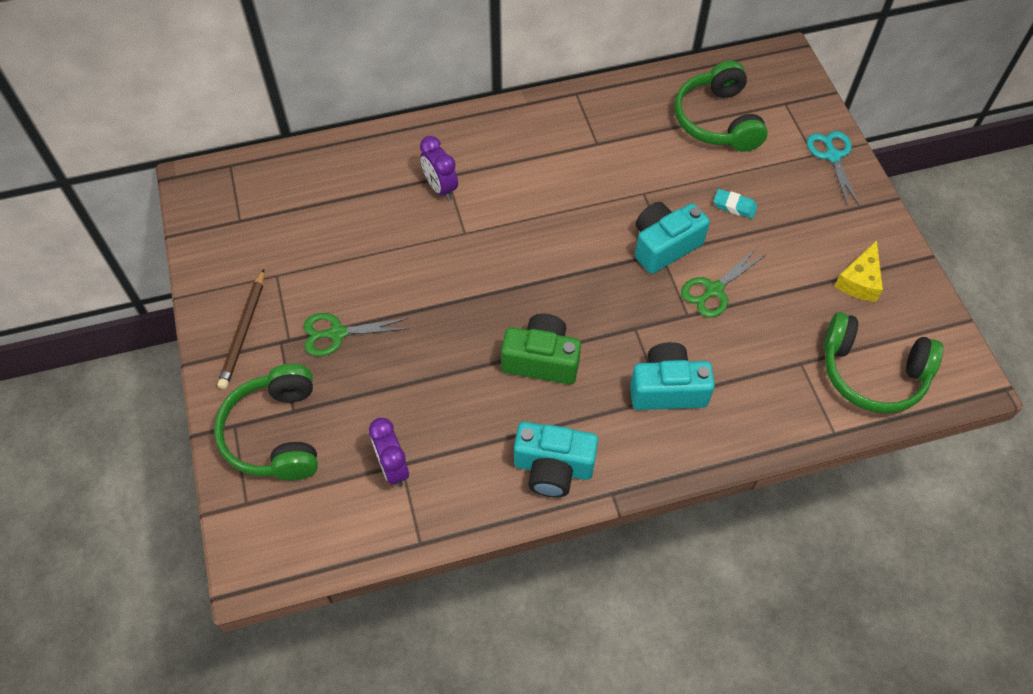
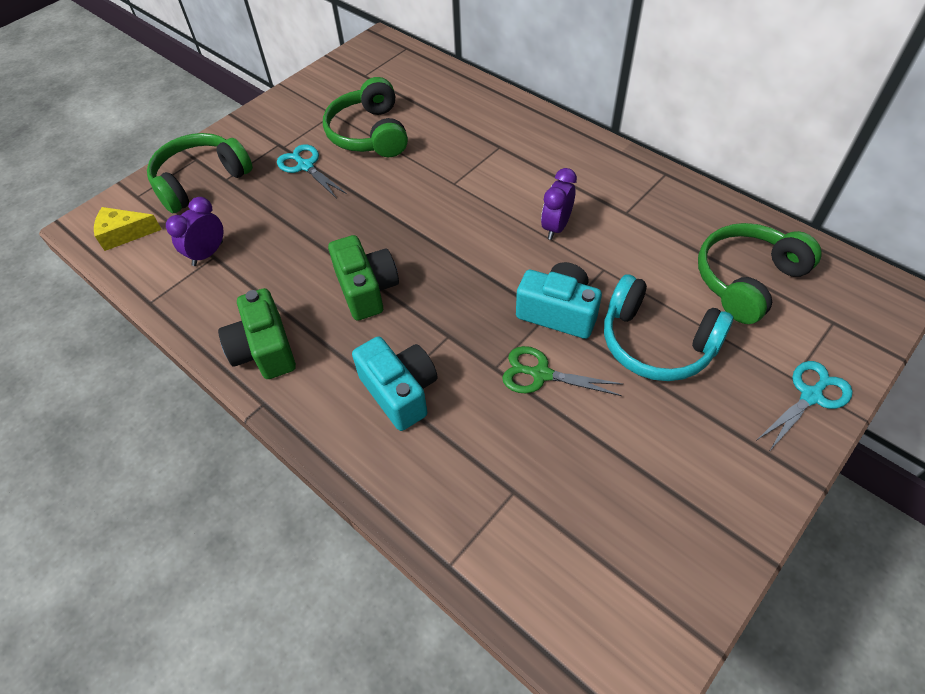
camera: 60 degrees right, 5 degrees down
(243, 331) = (274, 124): brown pencil -> none
(337, 333) = (305, 166): green scissors -> turquoise scissors
(440, 188) = (484, 149): purple clock -> purple clock (556, 227)
(553, 468) = (264, 350): turquoise camera -> green camera
(734, 206) = (656, 343): turquoise eraser -> turquoise headphones
(859, 281) = (667, 500): yellow cheese -> yellow cheese (124, 234)
(872, 373) = (554, 569): green headphones -> green headphones (369, 134)

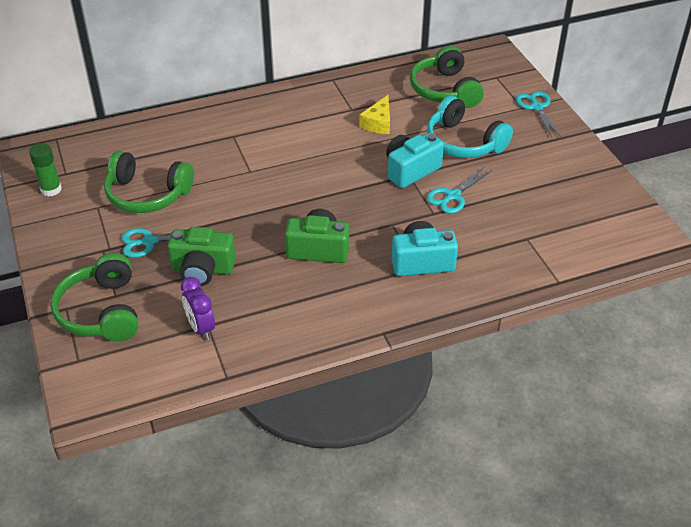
camera: 65 degrees left, 10 degrees down
(124, 234) = (123, 378): yellow cheese -> yellow cheese (378, 123)
(264, 350) = (333, 319): green camera -> green camera (202, 269)
(338, 78) = (51, 189): none -> green glue stick
(541, 374) = (453, 196): green scissors -> turquoise scissors
(556, 227) = (337, 142): purple clock -> none
(656, 343) = (463, 142): turquoise headphones -> turquoise headphones turned 75 degrees clockwise

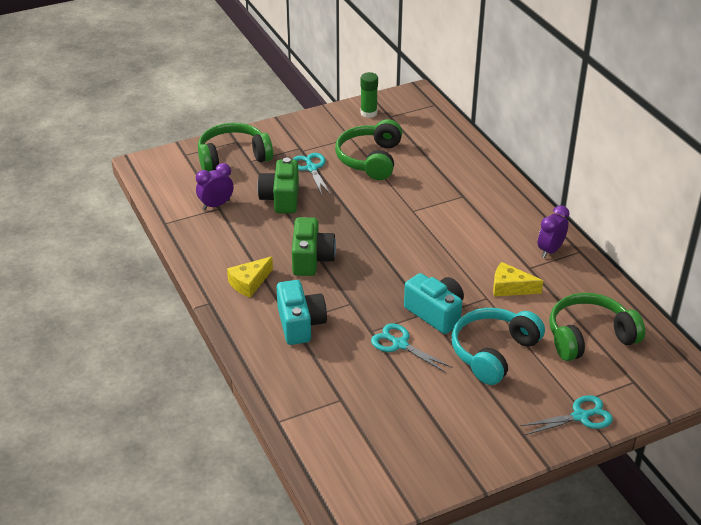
camera: 85 degrees right, 5 degrees down
(328, 95) = (550, 250): none -> purple clock
(353, 299) = (249, 283): none -> yellow cheese

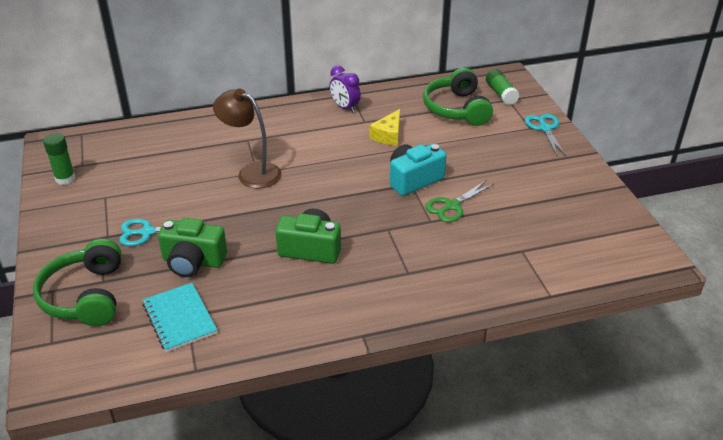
camera: 80 degrees left, 0 degrees up
(216, 205) = (179, 318): purple clock -> turquoise notebook
(249, 283) = (337, 300): yellow cheese -> none
(300, 324) = (412, 267): turquoise camera -> none
(370, 159) = (155, 188): green headphones -> none
(400, 344) = (452, 206): turquoise scissors -> green scissors
(411, 207) = (251, 172): none -> brown lamp
(493, 352) = (469, 157): turquoise headphones -> none
(644, 374) = (501, 94): none -> green glue stick

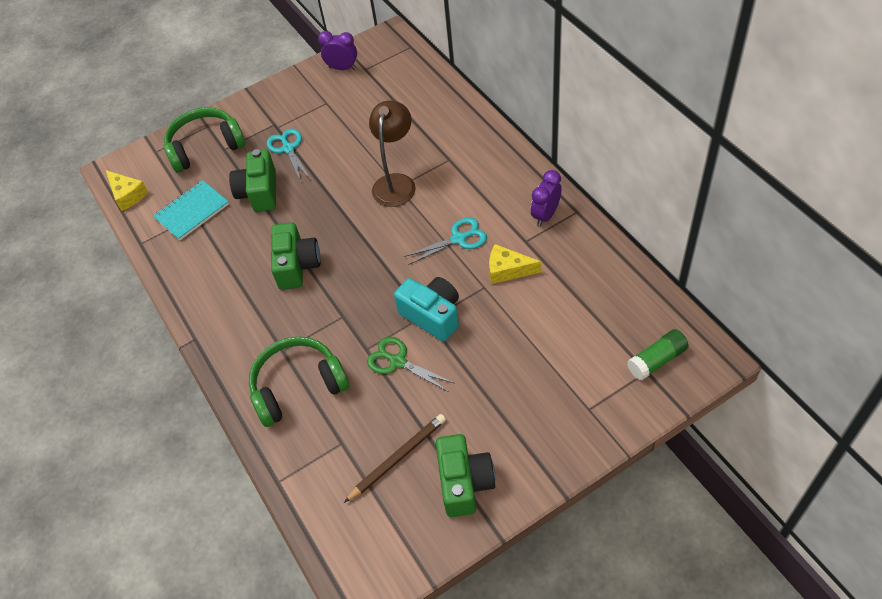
camera: 80 degrees right, 15 degrees up
(65, 179) = (342, 68): green glue stick -> purple clock
(105, 376) = (127, 195): none -> yellow cheese
(457, 109) = (595, 321): green headphones -> green headphones (298, 386)
(544, 128) = (594, 425): turquoise scissors -> turquoise scissors (458, 239)
(546, 222) = (398, 458): none -> brown pencil
(576, 193) = (464, 482): none -> green camera

